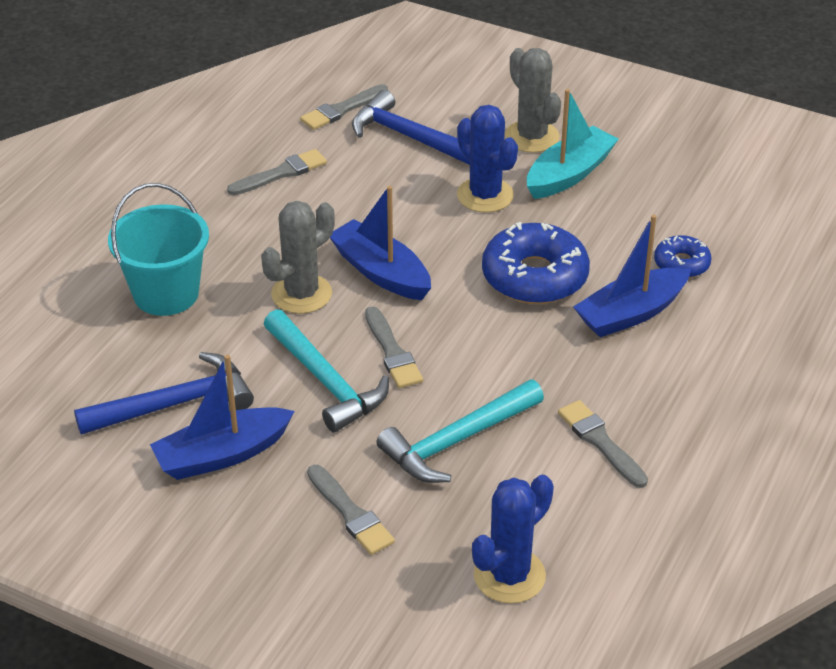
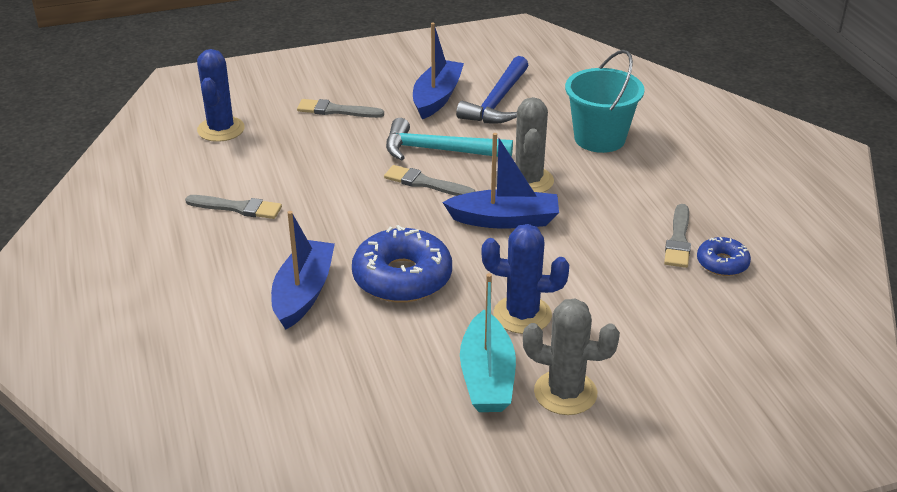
camera: 135 degrees right, 5 degrees down
(342, 110) = (736, 314): grey brush -> none
(410, 137) = (650, 325): blue hammer -> none
(457, 441) = (324, 164): turquoise hammer -> none
(681, 264) = (306, 354): blue donut -> blue donut (722, 263)

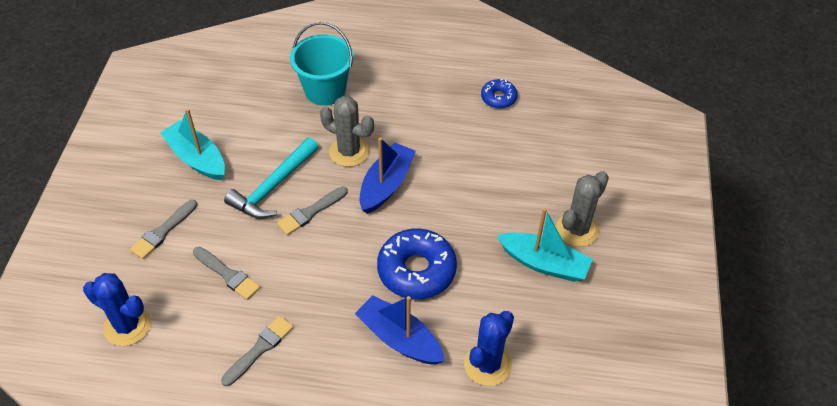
camera: 65 degrees left, 15 degrees up
(437, 97) = (196, 158): blue boat -> turquoise boat
(497, 102) = (233, 125): blue hammer -> none
(522, 315) = (493, 219): blue cactus -> blue cactus (487, 364)
(678, 240) = (464, 106): grey brush -> grey brush (227, 274)

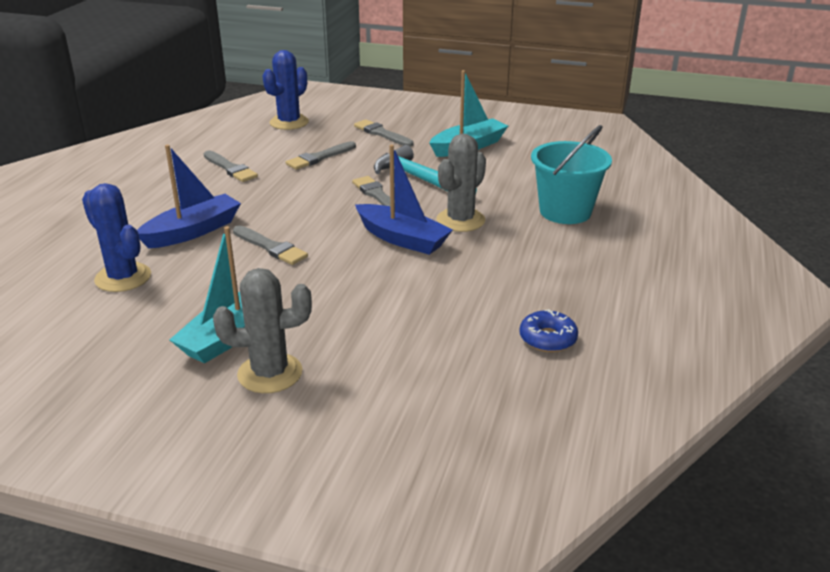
camera: 100 degrees right, 20 degrees down
(416, 270) = (271, 247): blue donut -> grey brush
(577, 229) = (270, 373): grey cactus -> grey cactus turned 60 degrees counterclockwise

